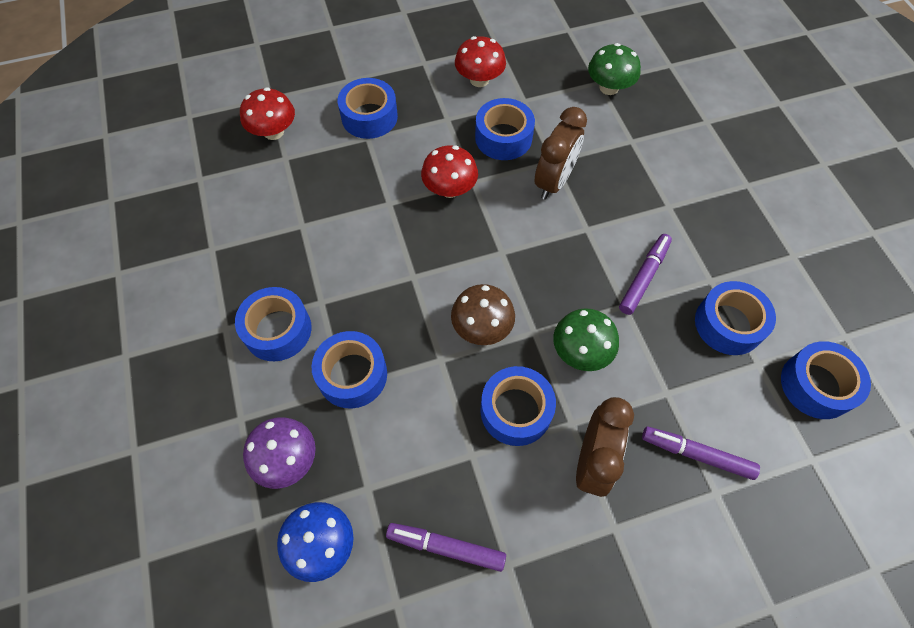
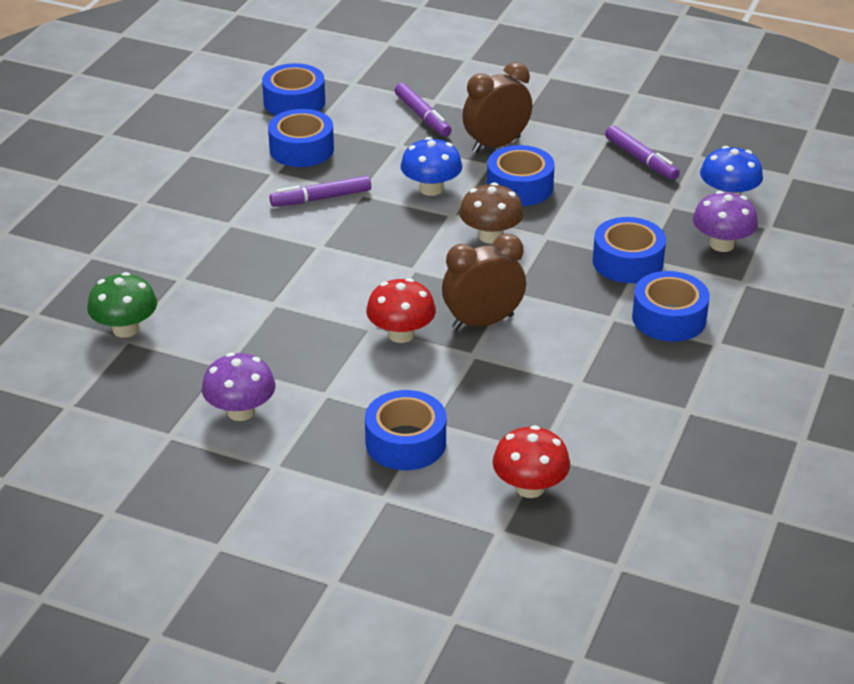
camera: 140 degrees left, 25 degrees down
(479, 80) = (240, 411): red mushroom -> purple mushroom
(503, 137) = (293, 346): blue tape -> none
(554, 181) = (298, 289): brown clock -> brown clock (483, 322)
(580, 351) = (431, 189): green mushroom -> blue mushroom

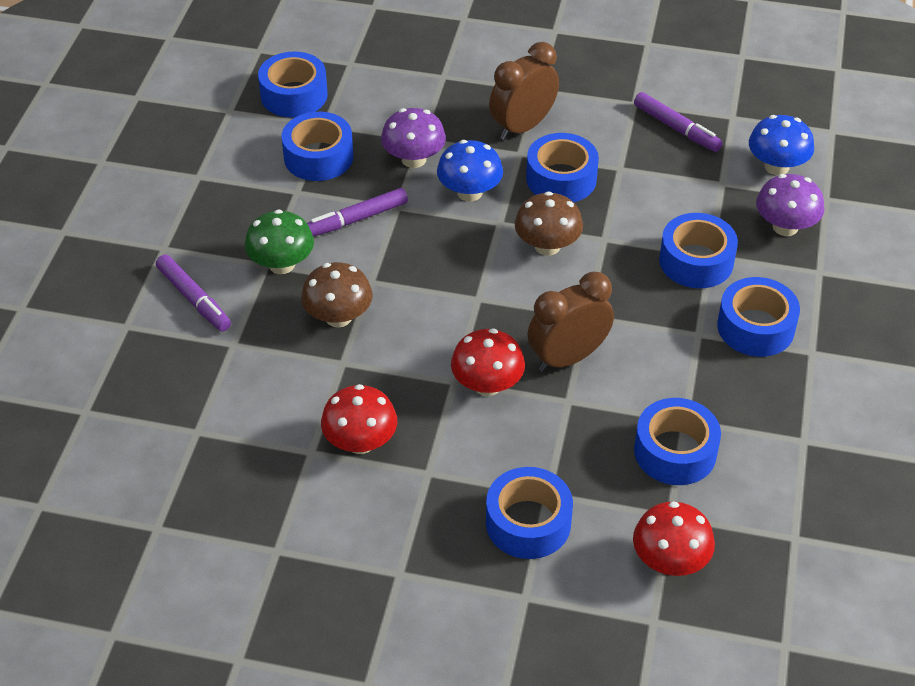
camera: 10 degrees left, 10 degrees up
(125, 329) = (191, 418): green mushroom -> green mushroom (282, 264)
(240, 411) = (344, 508): purple mushroom -> purple mushroom (414, 159)
(271, 364) = (360, 442): none -> red mushroom
(281, 269) = (338, 317): none -> brown mushroom
(422, 116) = (436, 99): purple marker -> purple marker (194, 299)
(561, 404) = (675, 451): none -> blue tape

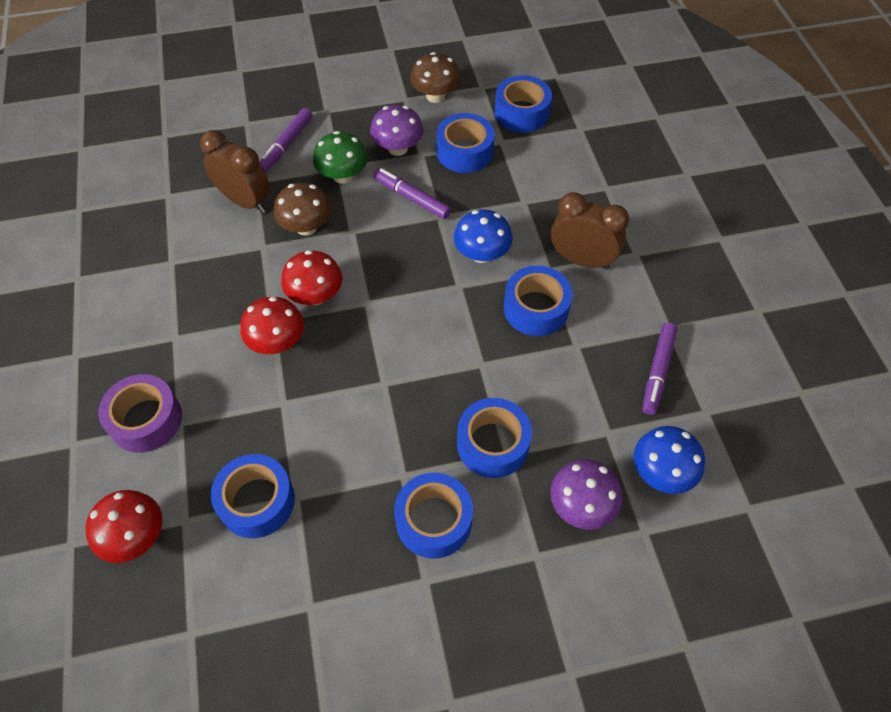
camera: 65 degrees right, 10 degrees up
(360, 442) = (190, 286): red mushroom -> red mushroom (315, 295)
(414, 159) = (497, 206): purple mushroom -> purple mushroom (398, 148)
(528, 523) = (146, 420): blue tape -> purple tape
(547, 246) = (450, 327): brown mushroom -> brown mushroom (435, 96)
(568, 358) = (330, 386): brown clock -> brown clock (245, 201)

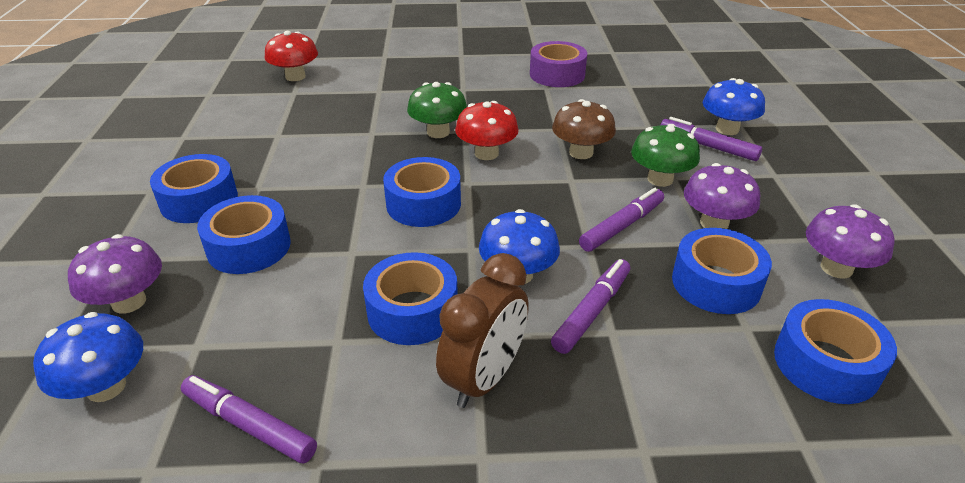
camera: 100 degrees right, 20 degrees down
(146, 420) = (389, 79): purple tape -> purple tape (557, 74)
(245, 201) = (619, 121): brown clock -> none
(256, 131) = (727, 129): none -> blue mushroom
(257, 501) = (287, 119): blue tape -> blue tape (423, 204)
(277, 342) = (438, 132): red mushroom -> green mushroom
(435, 96) = (836, 268): brown mushroom -> purple mushroom
(508, 212) = (592, 311): none -> purple marker

